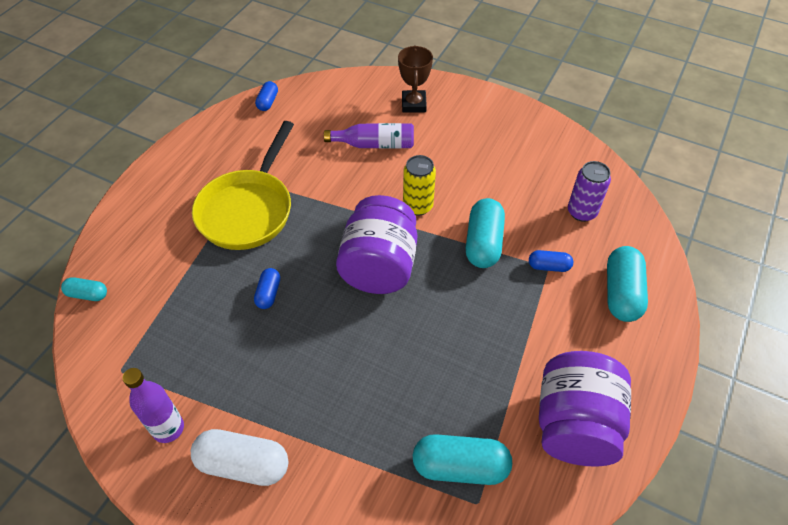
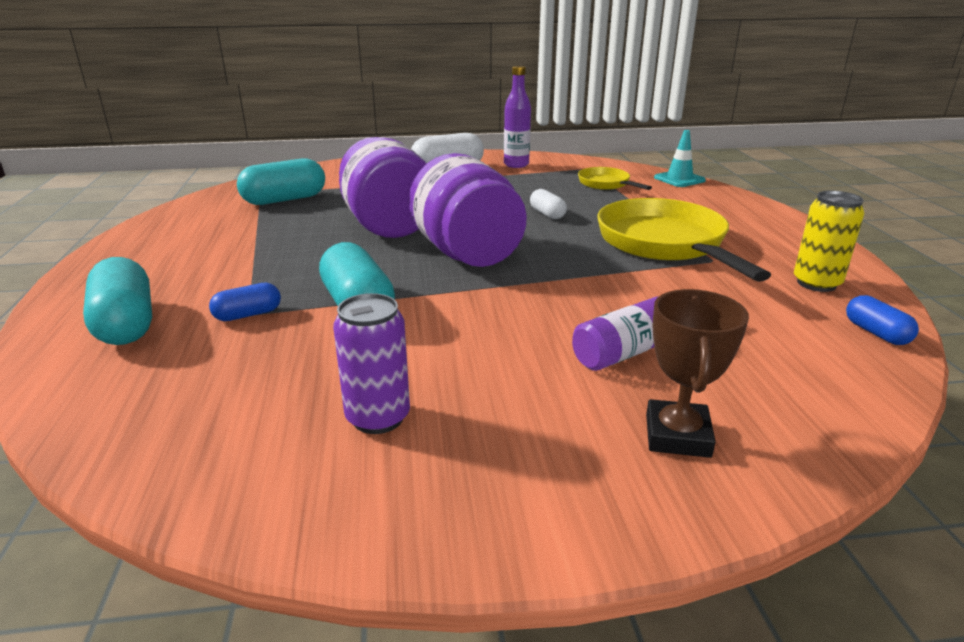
camera: 145 degrees right, 25 degrees down
(87, 294) = (679, 179): turquoise capsule -> turquoise traffic cone
(155, 322) = (606, 184): none -> yellow pan
(268, 293) = (547, 214): blue capsule -> white capsule
(414, 104) = (677, 435): brown trophy -> brown trophy turned 45 degrees clockwise
(418, 206) = (483, 308): yellow can -> yellow can (816, 283)
(575, 425) = (182, 235): purple jar -> purple jar (388, 225)
(582, 212) = (208, 390): purple can -> purple can (378, 418)

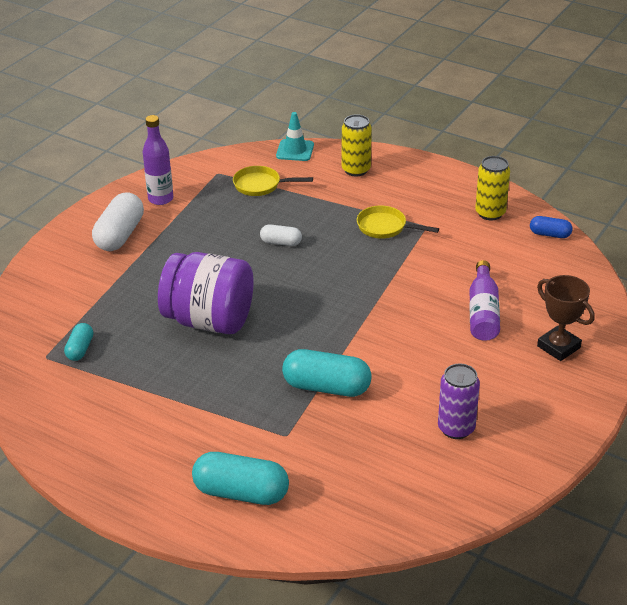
camera: 50 degrees left, 10 degrees up
(248, 315) = (287, 436): blue capsule -> none
(284, 200) = (80, 349): turquoise capsule -> turquoise capsule, size x0.54
(467, 254) = (303, 310): purple jar -> none
(665, 244) = (385, 227): yellow pan -> yellow pan, size x0.51
(714, 205) = (356, 170): none -> yellow can

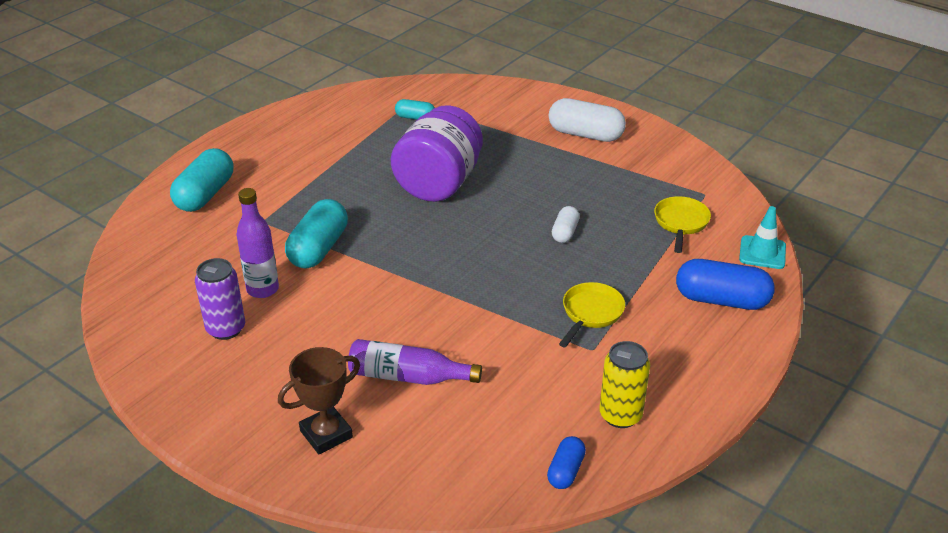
camera: 95 degrees right, 0 degrees up
(160, 199) = (650, 157): purple bottle -> purple bottle (262, 289)
(356, 170) = (721, 300): yellow can -> blue capsule

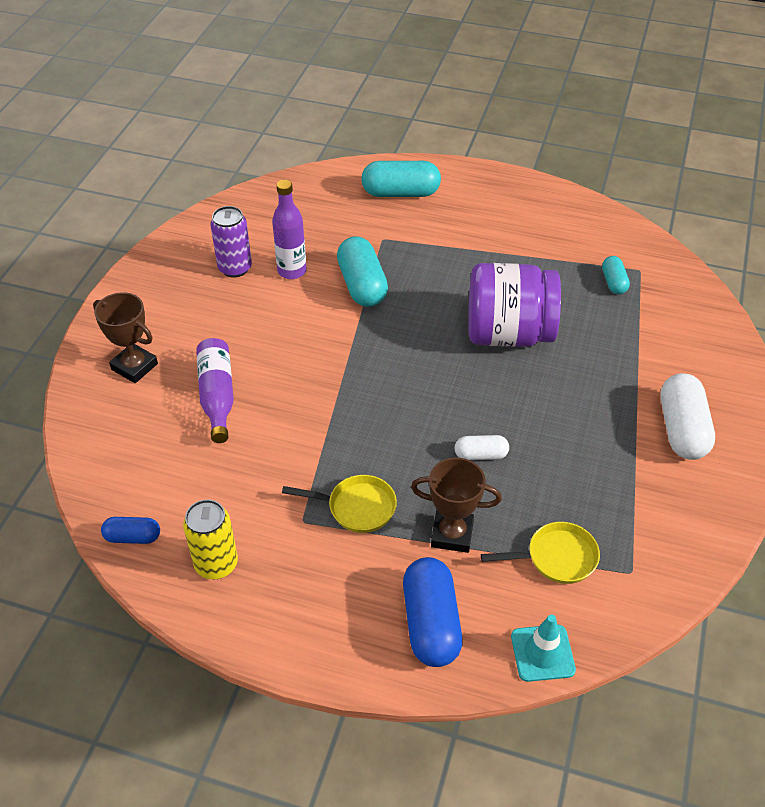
camera: 70 degrees right, 10 degrees up
(318, 249) = (362, 285): turquoise capsule -> turquoise capsule turned 75 degrees clockwise
(640, 268) = (452, 534): none -> brown trophy

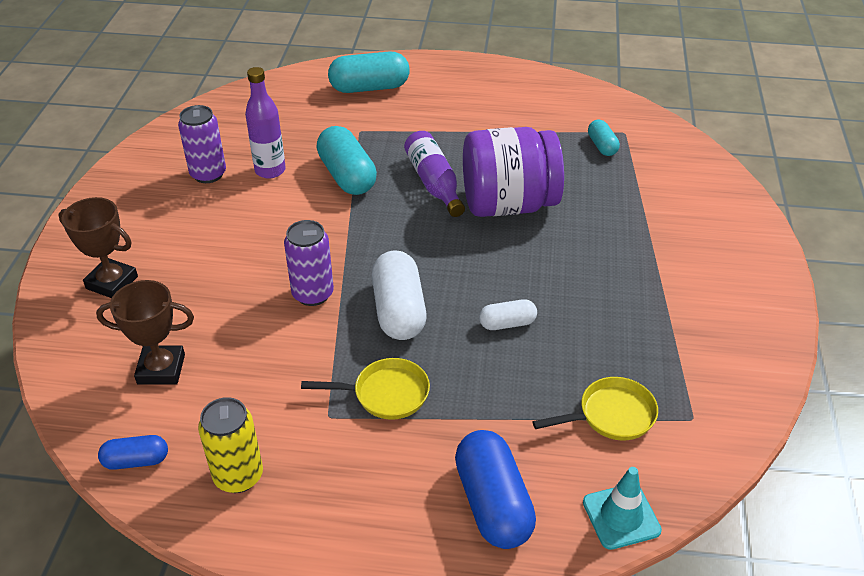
camera: 10 degrees left, 5 degrees down
(217, 396) = (210, 301): purple bottle -> purple bottle (434, 183)
(309, 401) = (313, 294): none -> purple can
(452, 534) = (495, 407): brown trophy -> brown trophy (161, 369)
(682, 429) = (705, 273): white capsule -> white capsule (399, 311)

